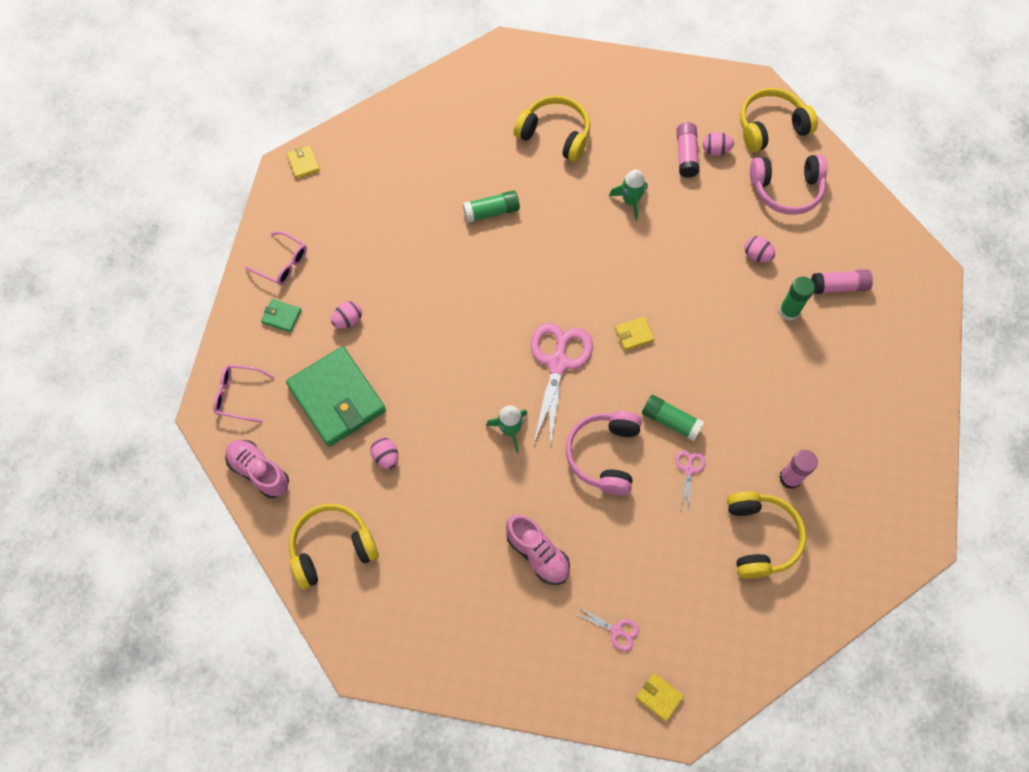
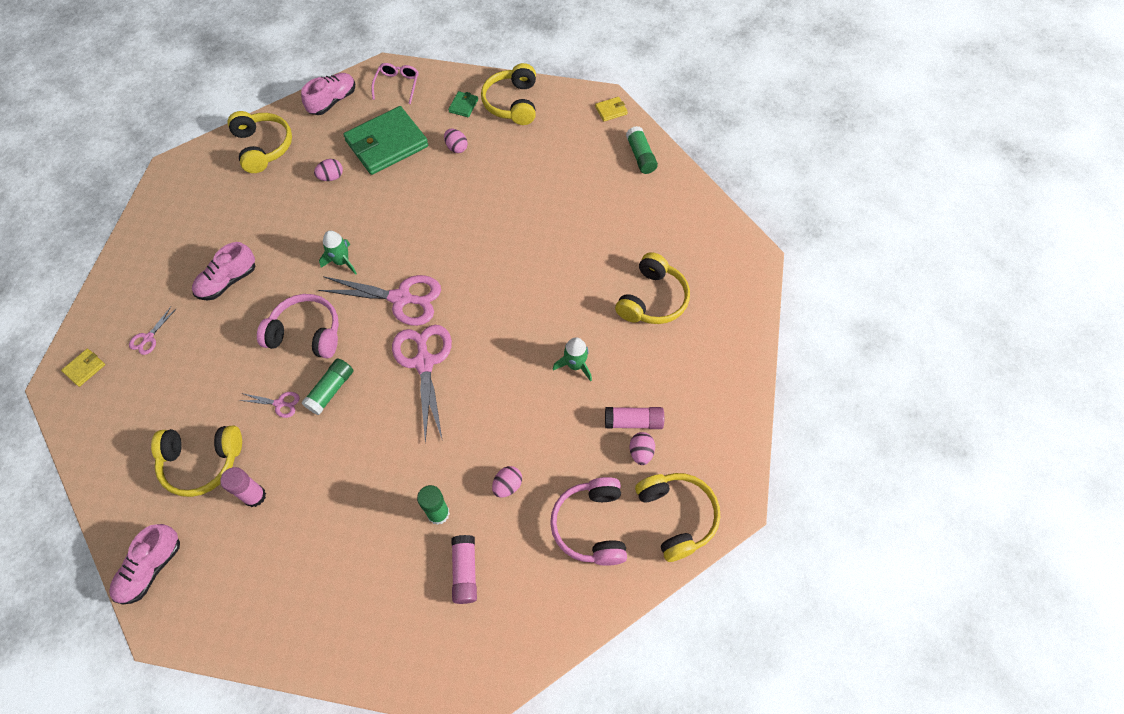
camera: 90 degrees right, 5 degrees down
(283, 263) = (512, 103): pink glasses -> yellow headphones
(491, 211) = (562, 246): green glue stick -> green glue stick (640, 156)
(634, 334) = (424, 362): yellow wallet -> pink scissors
(872, 564) = (151, 568): none -> pink shoe

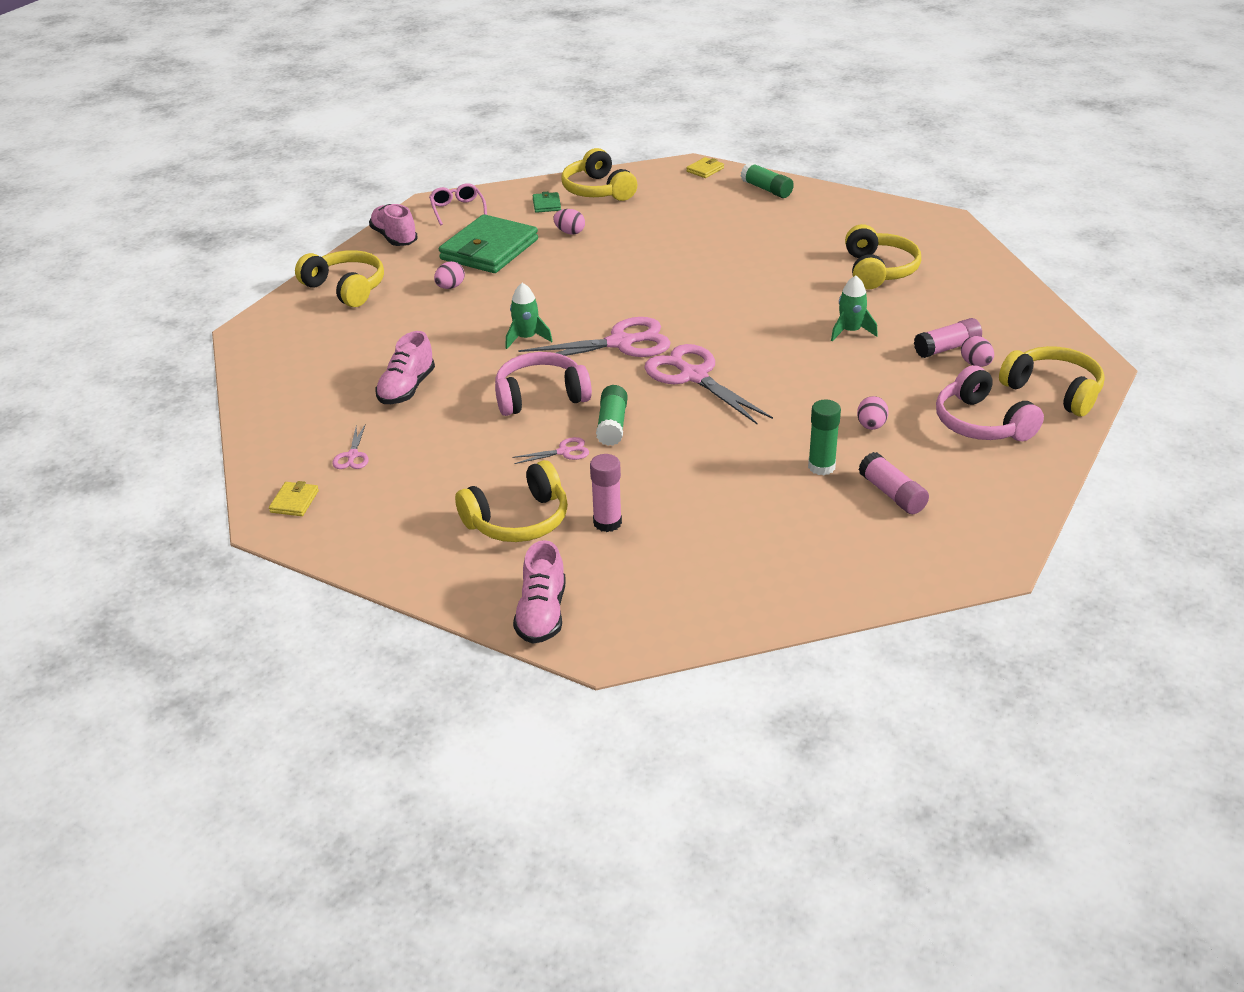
camera: 25 degrees left, 25 degrees down
(333, 101) = (394, 238): pink shoe -> pink shoe turned 45 degrees counterclockwise

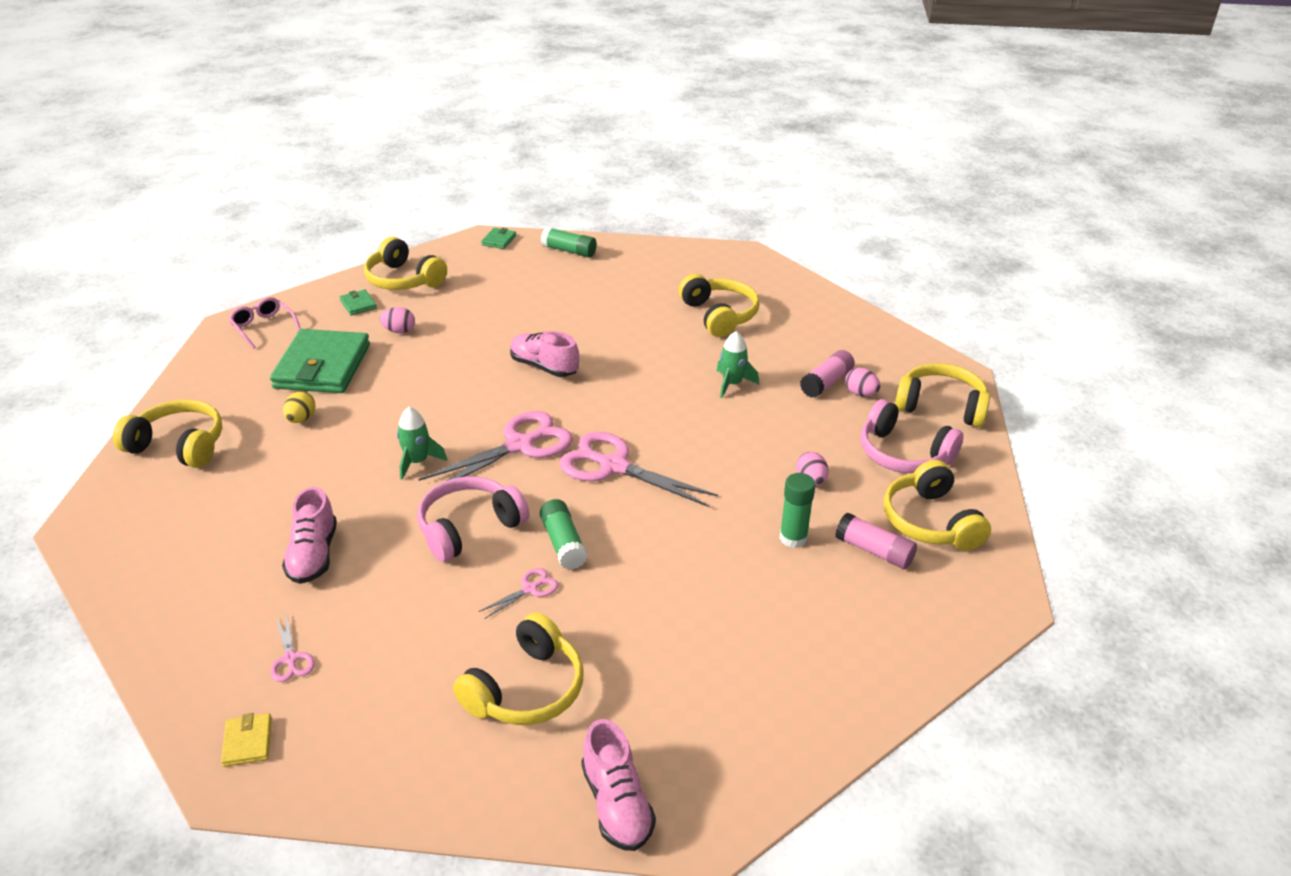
camera: 25 degrees left, 0 degrees up
(394, 238) = (207, 373): pink shoe -> pink shoe (544, 367)
(450, 287) = (301, 419): pink egg -> yellow egg
(607, 523) = (623, 664): pink glue stick -> none
(705, 170) = (499, 240): yellow wallet -> green wallet
(966, 483) = (930, 521): none -> yellow headphones

